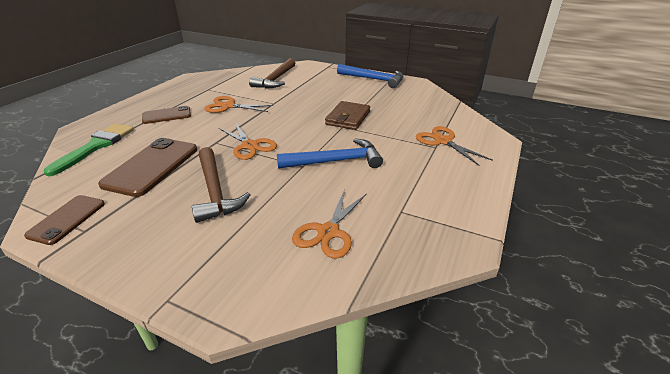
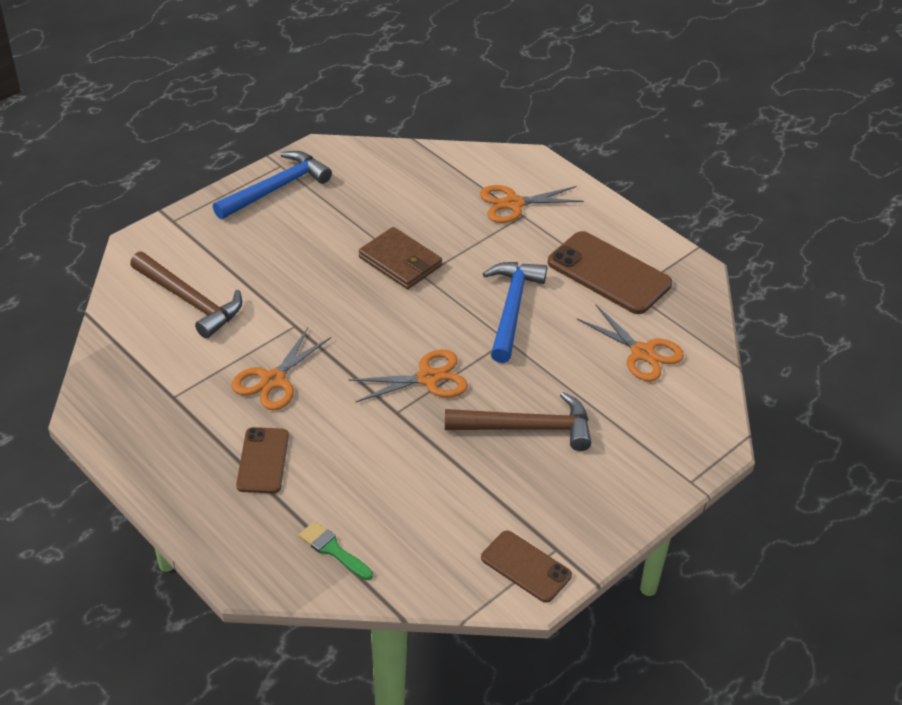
camera: 70 degrees left, 10 degrees up
(96, 146) = (333, 549): green brush -> green brush, size x0.57
(152, 166) = (433, 485): brown phone -> brown phone (609, 273)

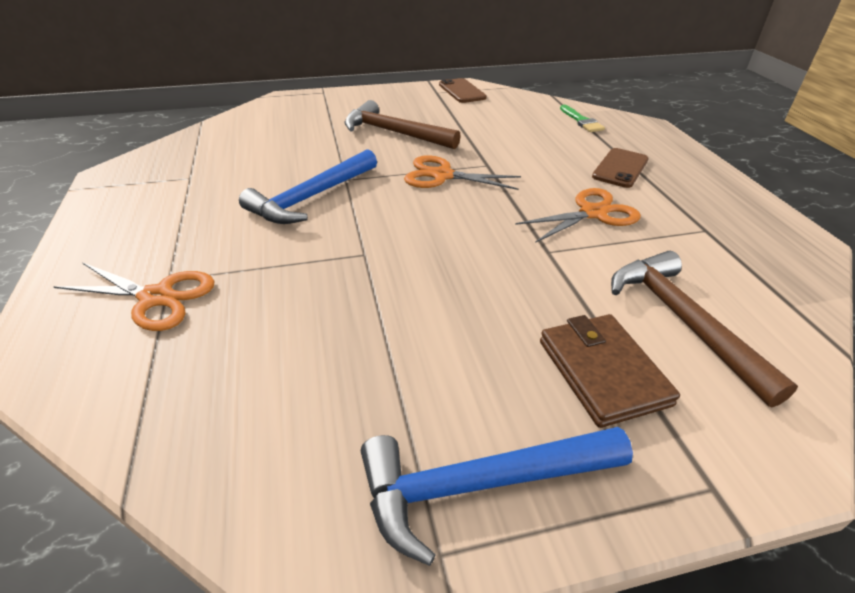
camera: 150 degrees left, 5 degrees down
(400, 262) = (375, 276): brown wallet -> brown wallet (602, 372)
(609, 273) = (183, 195): brown phone -> none
(642, 353) = (252, 143): orange scissors -> none

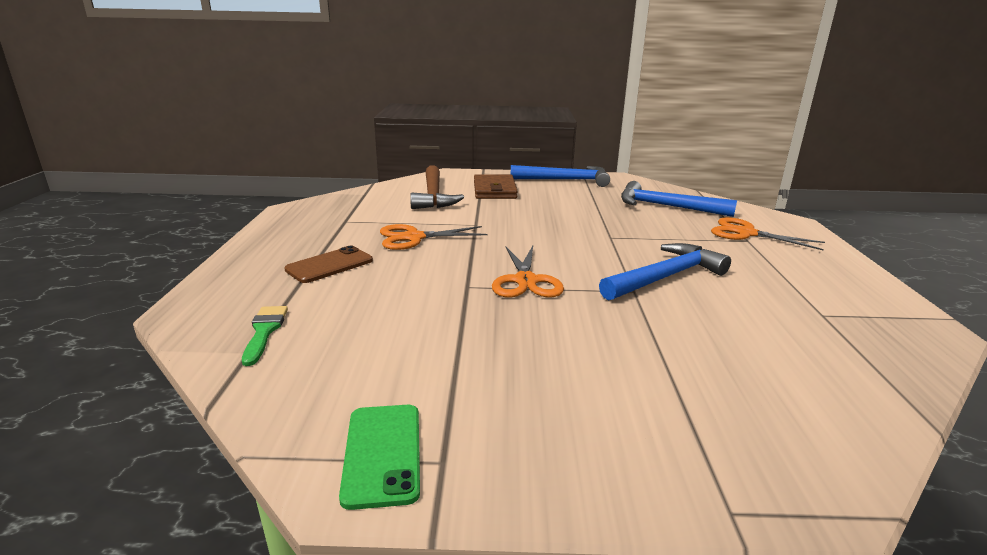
camera: 165 degrees left, 15 degrees down
(250, 371) = (666, 206): none -> blue hammer
(394, 133) = (567, 348): brown hammer -> none
(442, 175) = (525, 281): orange scissors -> orange scissors turned 60 degrees clockwise
(462, 91) = (382, 454): brown phone -> green phone

